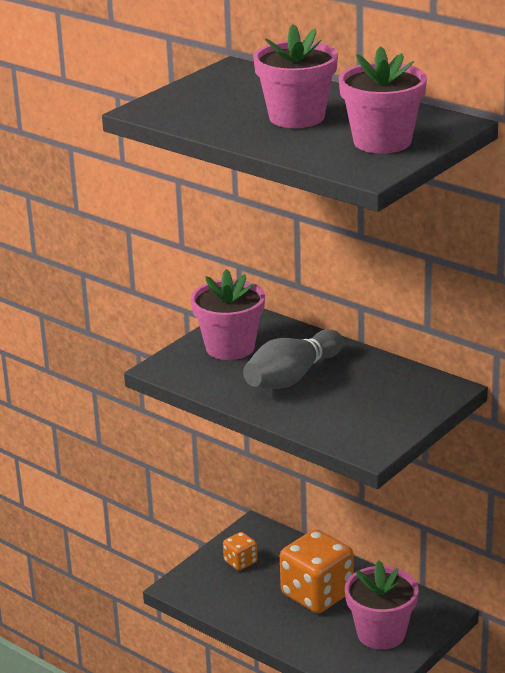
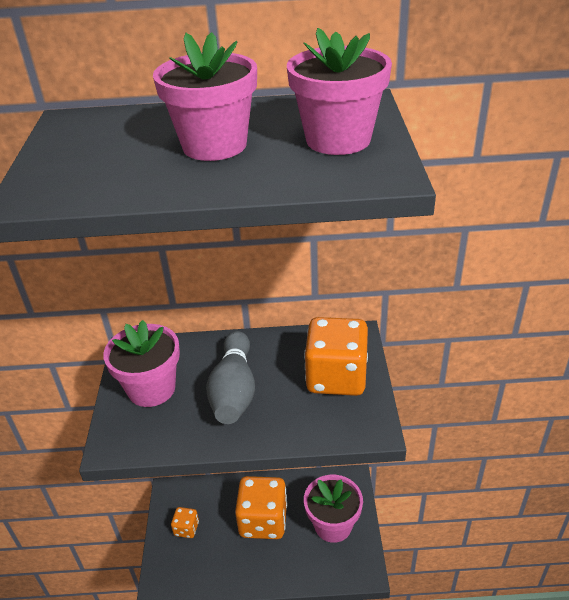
camera: 40 degrees left, 10 degrees up
(388, 406) = (336, 377): none -> orange dice

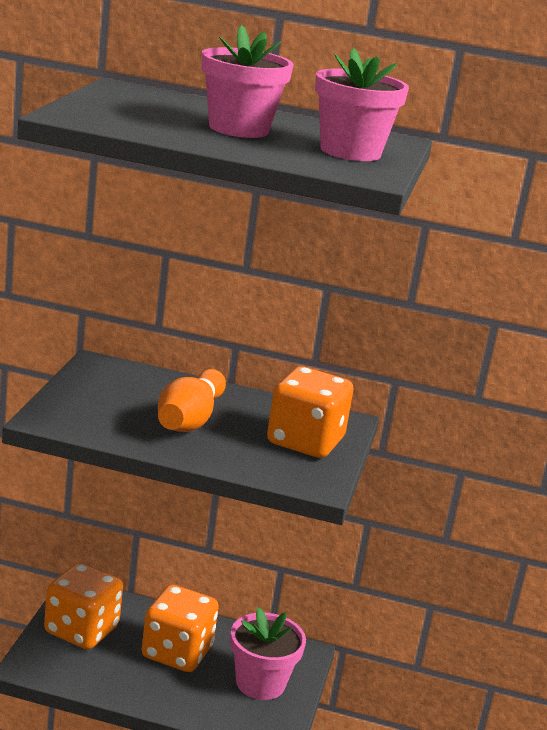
camera: 10 degrees right, 15 degrees down
(151, 389) = (103, 395): pink flower pot -> none
(186, 528) = (81, 630): orange dice -> orange dice, size x2.09
(234, 390) = (189, 420): grey bowling pin -> orange bowling pin

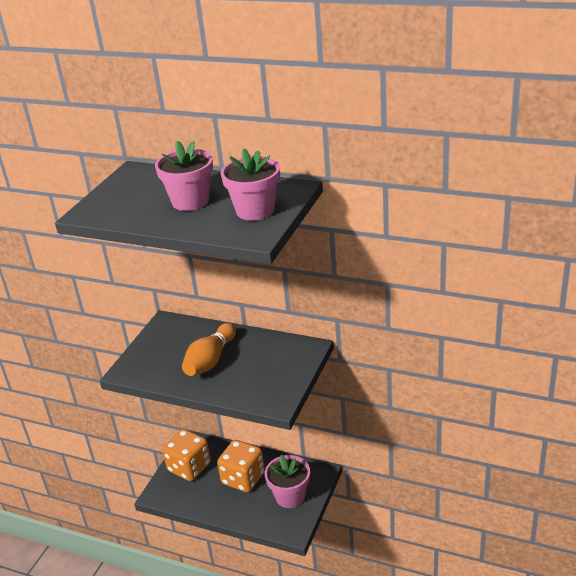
camera: 15 degrees right, 10 degrees up
(305, 441) = (278, 369): orange dice -> none

